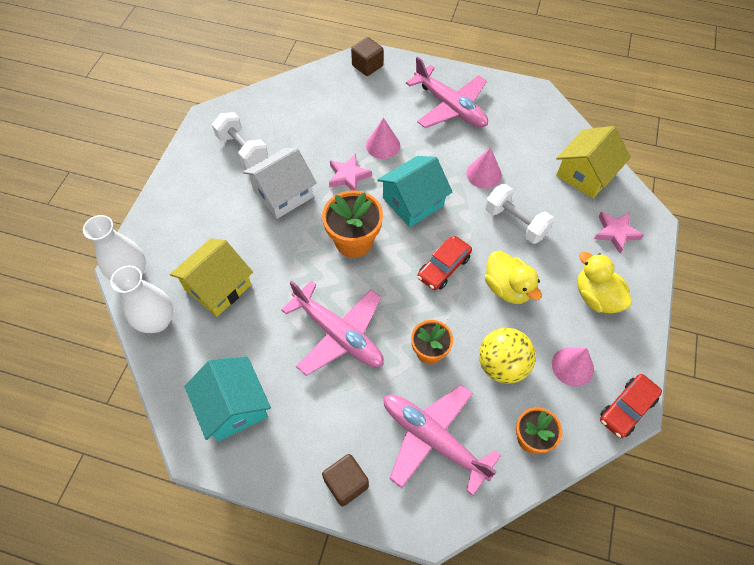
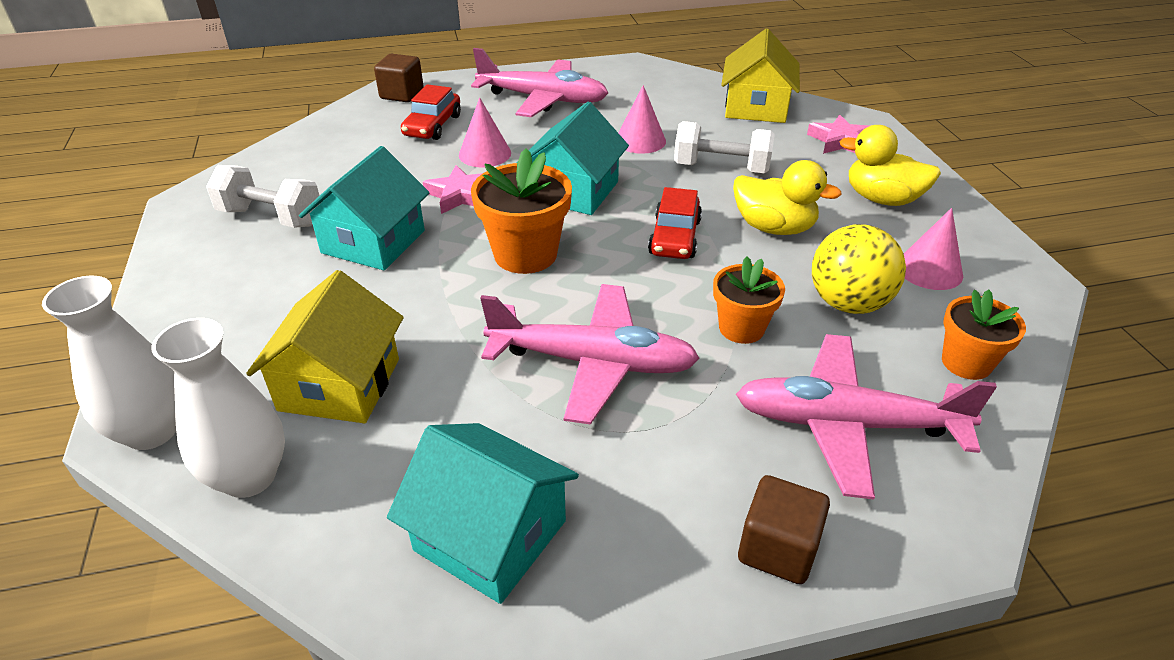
camera: 30 degrees left, 20 degrees down
(283, 193) = (373, 242): white house -> turquoise house
(627, 408) = (1032, 284): red car -> red car (432, 126)

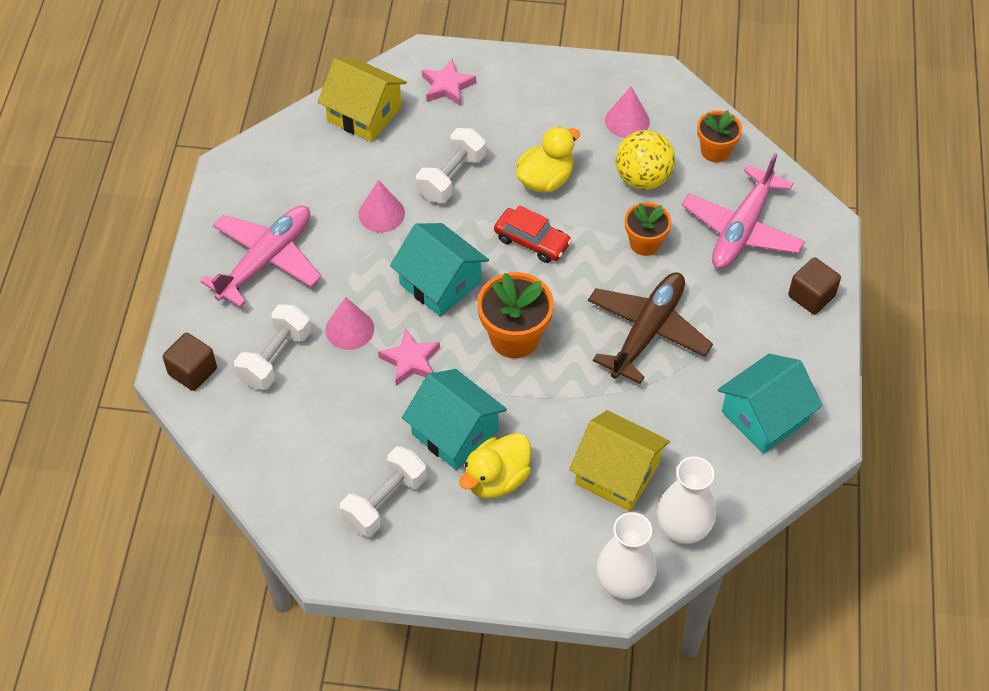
camera: 70 degrees left, 15 degrees up
(432, 126) = (275, 358): red car -> white dumbbell
(592, 362) = (647, 331): pink plane -> brown plane
(882, 199) = (538, 103): yellow duck -> yellow duck (497, 479)

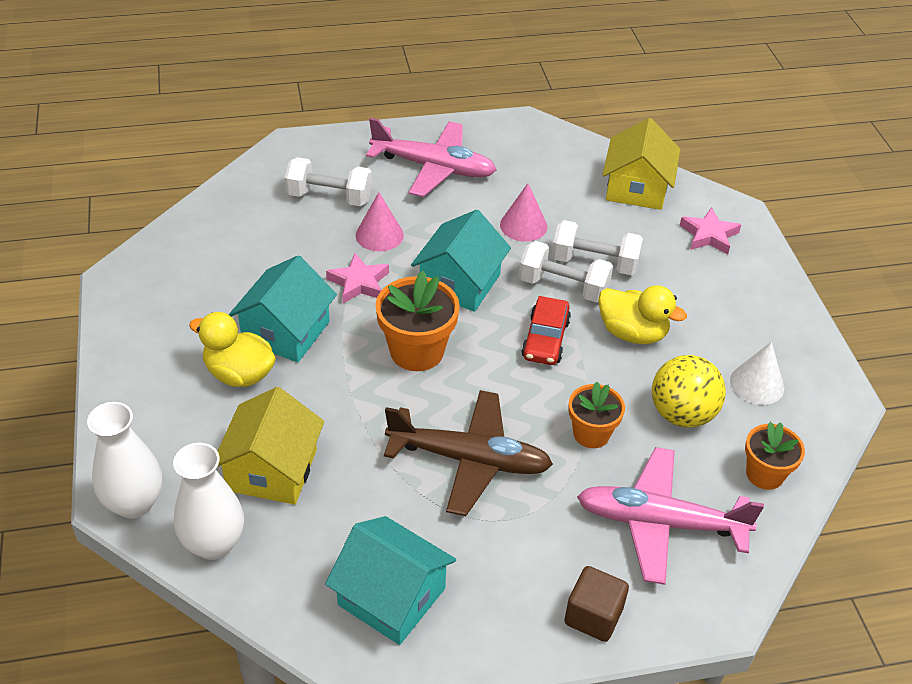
camera: 70 degrees right, 10 degrees down
(192, 371) = (298, 154): brown cube -> none
(385, 501) = (194, 300): white dumbbell -> white dumbbell (563, 287)
(627, 121) = (757, 384): pink cone -> white cone

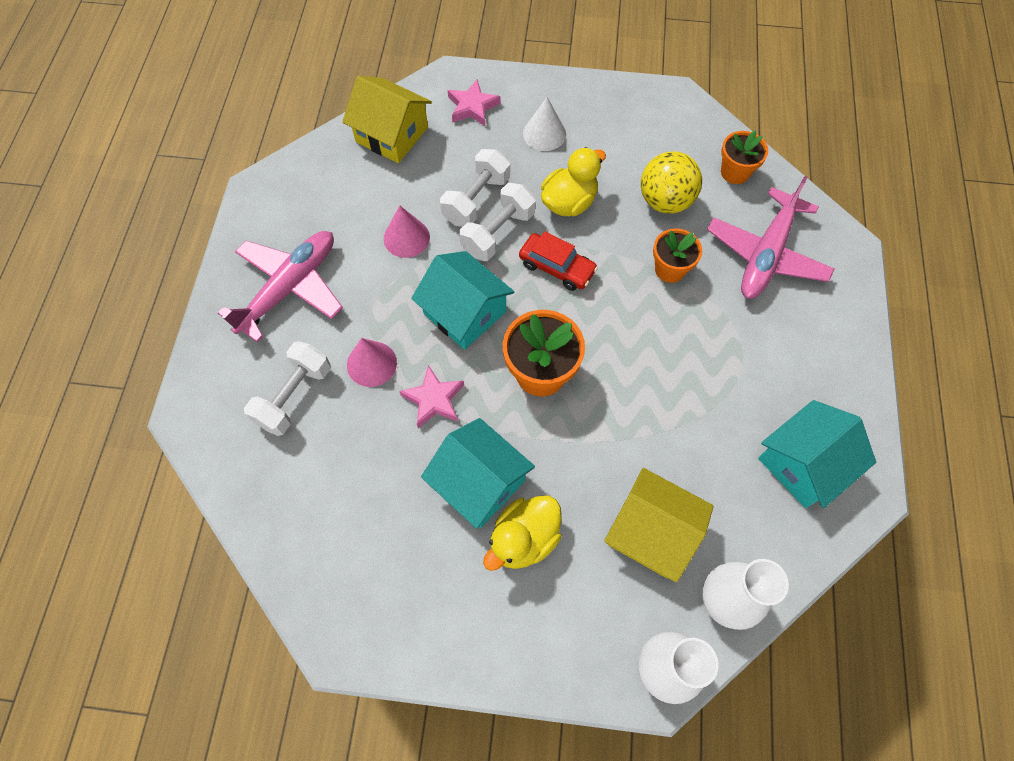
camera: 70 degrees left, 20 degrees up
(469, 460) = (676, 366): brown plane -> none
(593, 616) = (841, 327): brown cube -> none
(757, 384) = (647, 141): white cone -> white cone (544, 133)

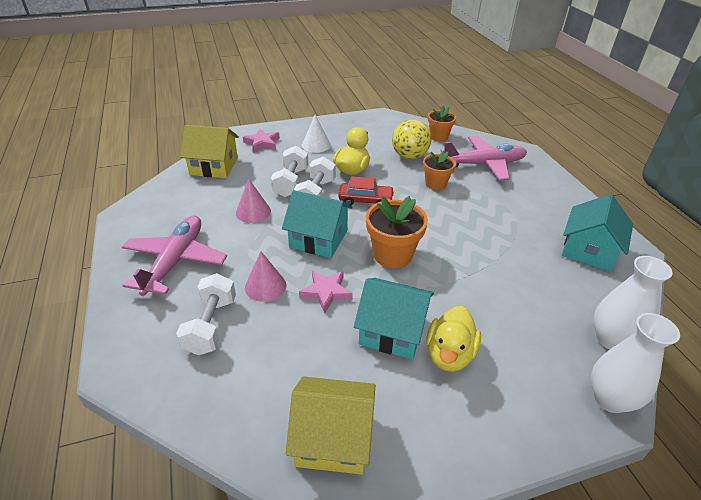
camera: 25 degrees left, 25 degrees down
(651, 532) = (532, 317): yellow house -> yellow house (333, 438)
(766, 254) = (484, 164): pink plane -> pink plane turned 105 degrees counterclockwise

